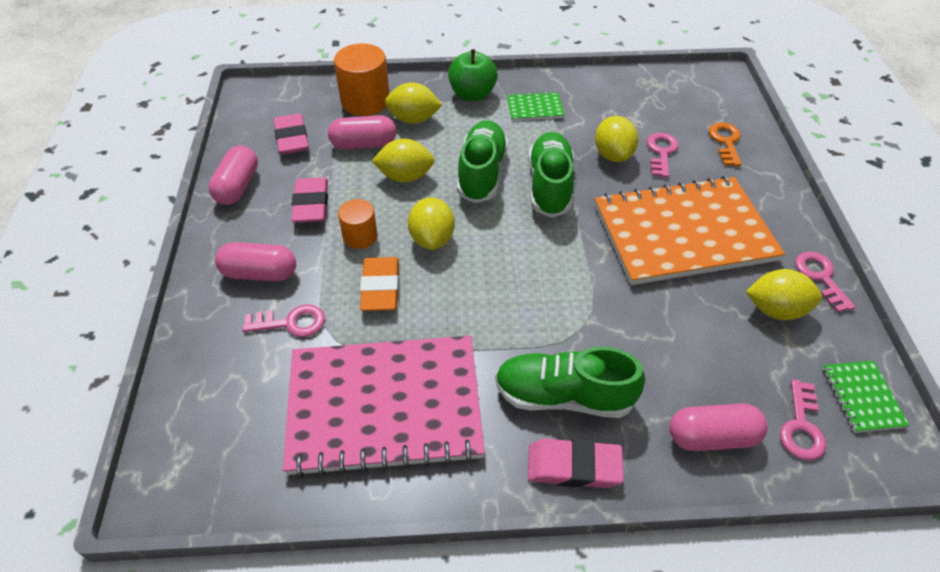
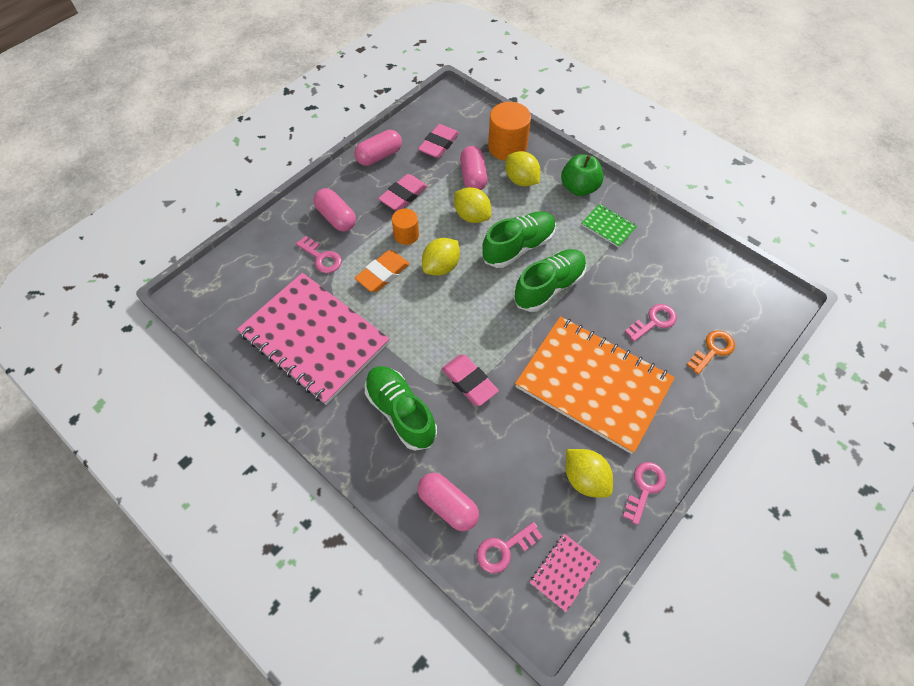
camera: 45 degrees right, 10 degrees up
(364, 144) = (473, 177): pink capsule -> pink capsule turned 45 degrees clockwise
(574, 467) = (361, 450): pink eraser -> pink eraser (469, 382)
(613, 155) = (617, 298): yellow lemon -> none
(862, 397) = (564, 572): green notebook -> pink notebook

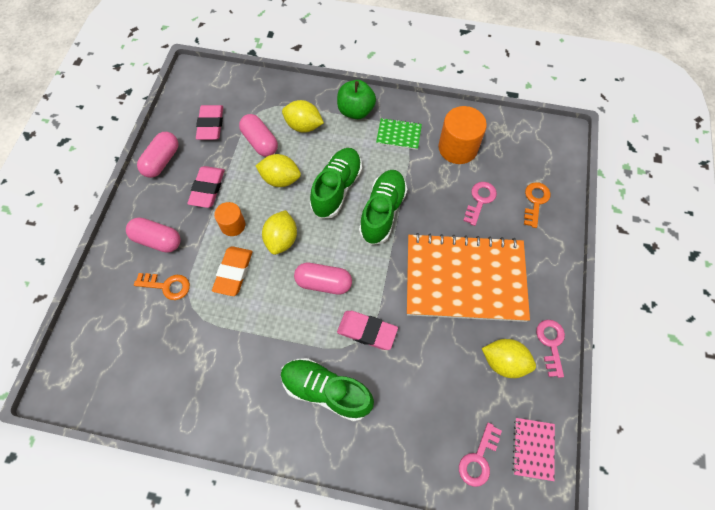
camera: 30 degrees left, 5 degrees up
(314, 339) = (208, 367): pink notebook -> none
(321, 258) = (167, 286): pink key -> orange key
(448, 505) = (413, 449): pink capsule -> pink capsule (323, 283)
(507, 147) = (273, 100): orange cylinder -> orange cylinder (458, 148)

